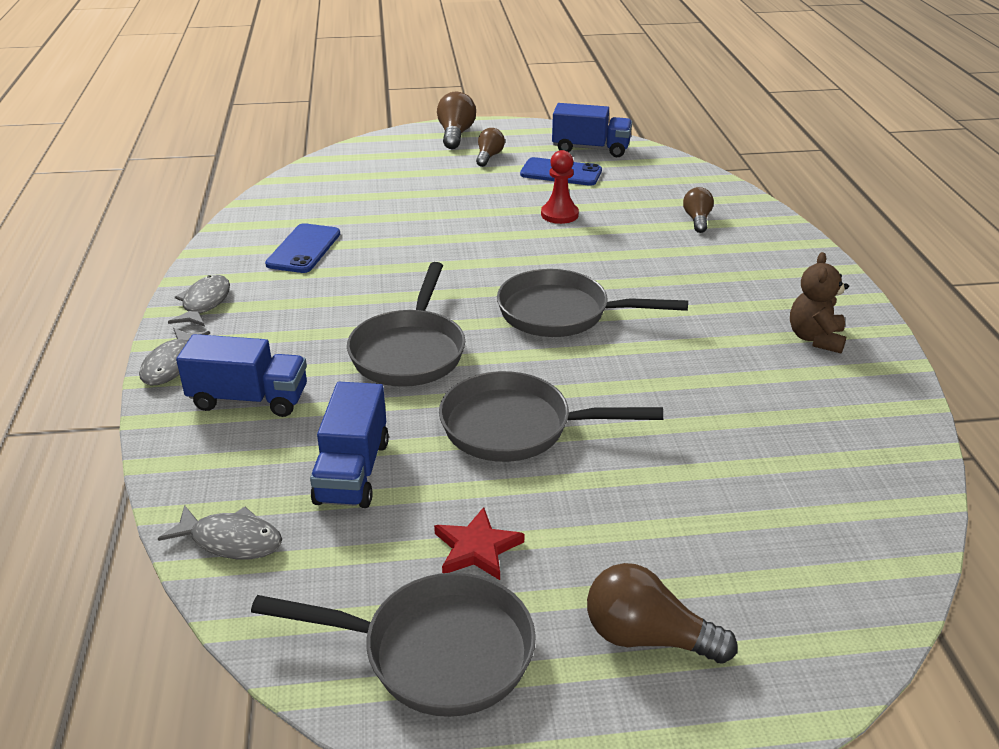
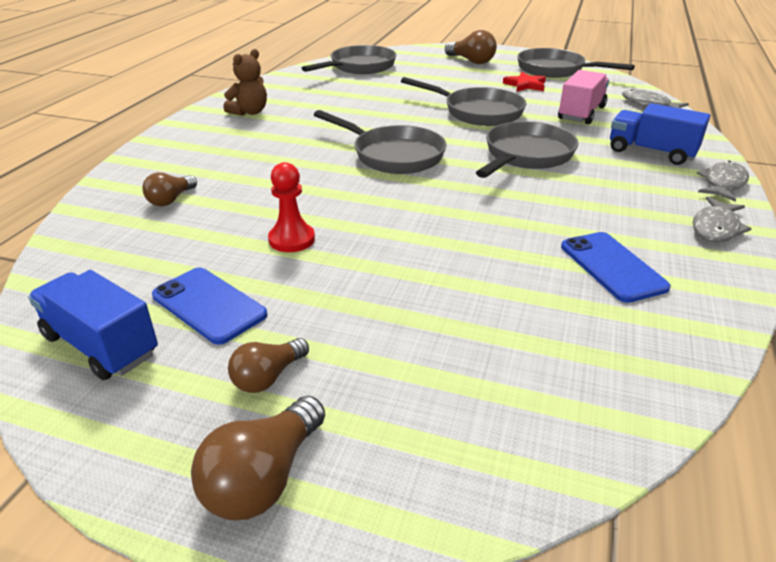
camera: 155 degrees left, 0 degrees up
(304, 249) = (612, 266): blue phone -> blue phone turned 60 degrees counterclockwise
(352, 471) = (581, 113): blue truck -> pink truck
(839, 521) = (359, 67): none -> grey pan

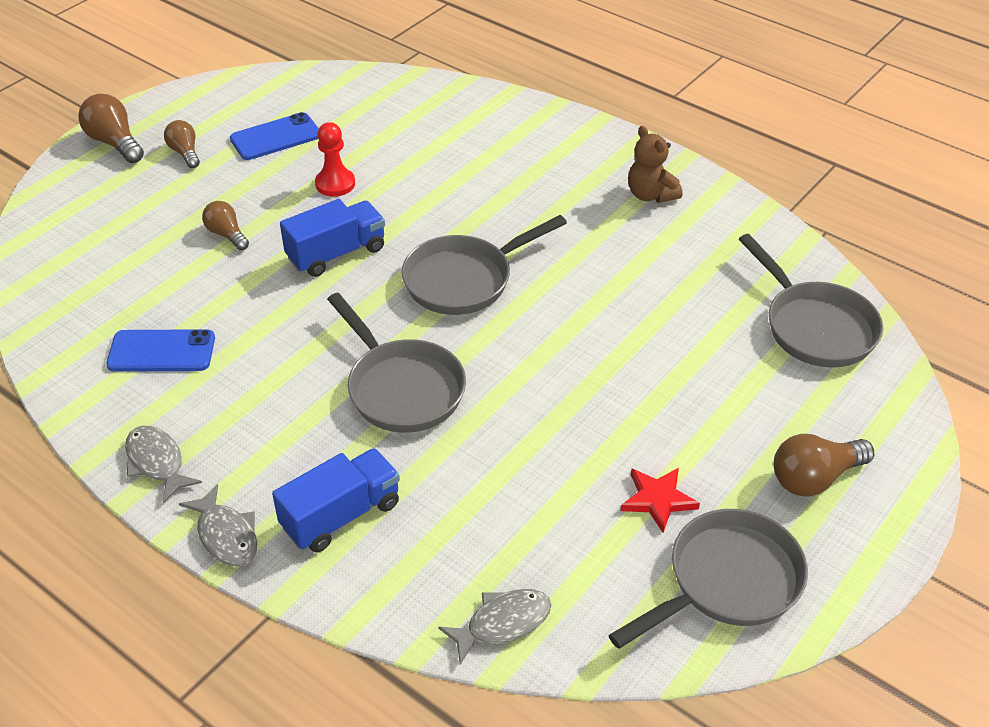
camera: 110 degrees right, 10 degrees up
(101, 345) = (265, 96): blue truck -> blue truck (336, 254)
(171, 200) = (447, 129): brown light bulb -> brown light bulb (226, 234)
(478, 112) = (561, 396): grey pan -> none
(581, 113) = (505, 511): pink truck -> none

